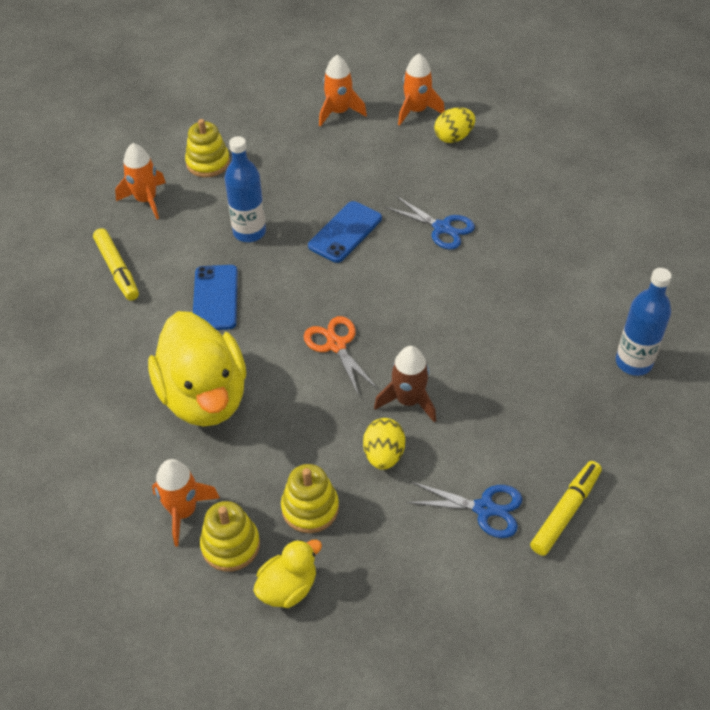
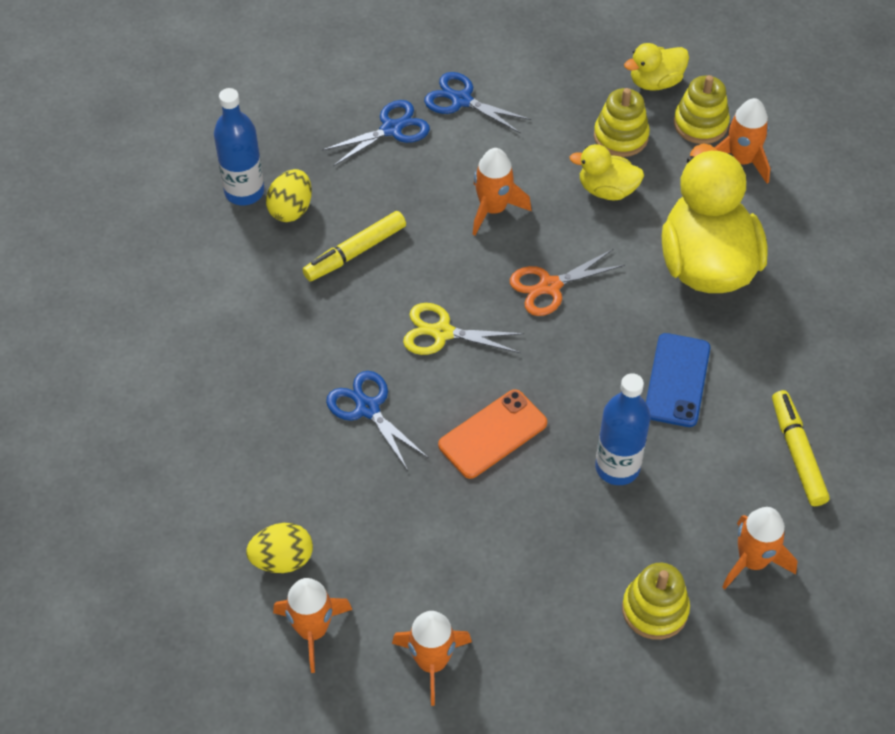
camera: 165 degrees left, 5 degrees up
(309, 446) = (607, 190): none -> yellow duck
(336, 345) = (550, 286): orange scissors -> orange scissors turned 75 degrees clockwise
(345, 232) = (492, 434): blue phone -> orange phone
(383, 455) = (537, 165): yellow egg -> yellow egg (291, 209)
(408, 401) = (493, 209): brown rocket -> orange rocket
(410, 290) = (442, 333): none -> yellow scissors
(537, 457) = (391, 129): none -> blue scissors
(565, 512) = (391, 82): yellow marker -> yellow marker (355, 252)

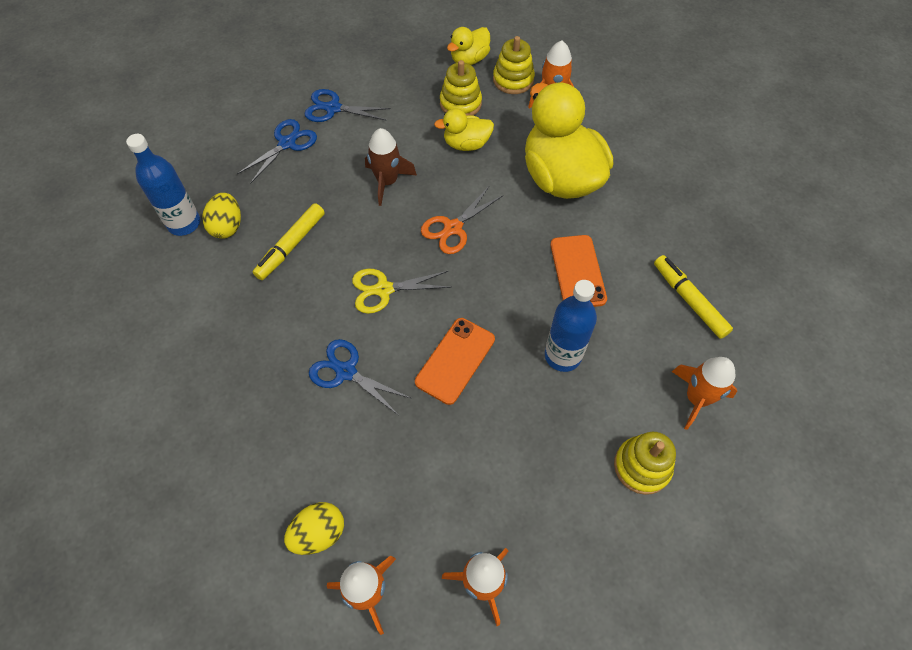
camera: 20 degrees left, 5 degrees up
(493, 209) = (387, 182): orange rocket -> brown rocket
(677, 380) = (577, 272): blue phone -> orange phone

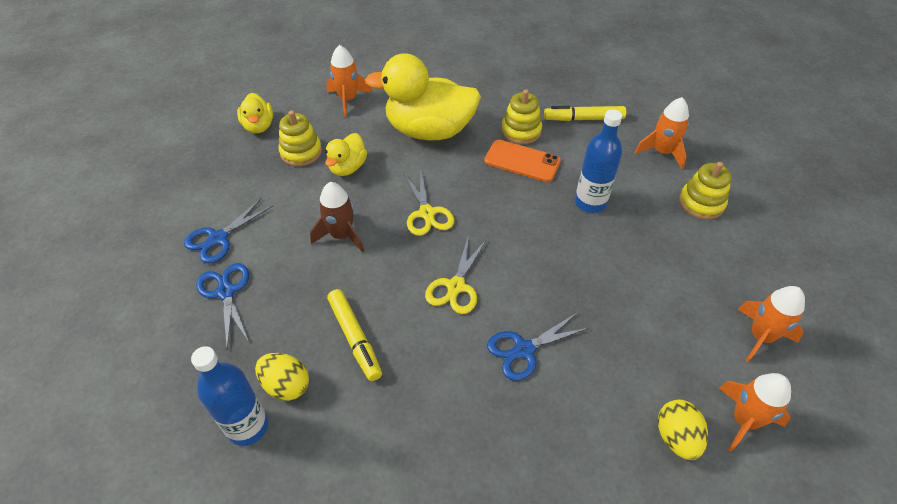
camera: 60 degrees left, 10 degrees down
(453, 228) = (427, 213): orange scissors -> yellow scissors
(455, 360) = (557, 268): orange phone -> none
(513, 80) = (308, 112): yellow stacking toy -> yellow stacking toy (521, 131)

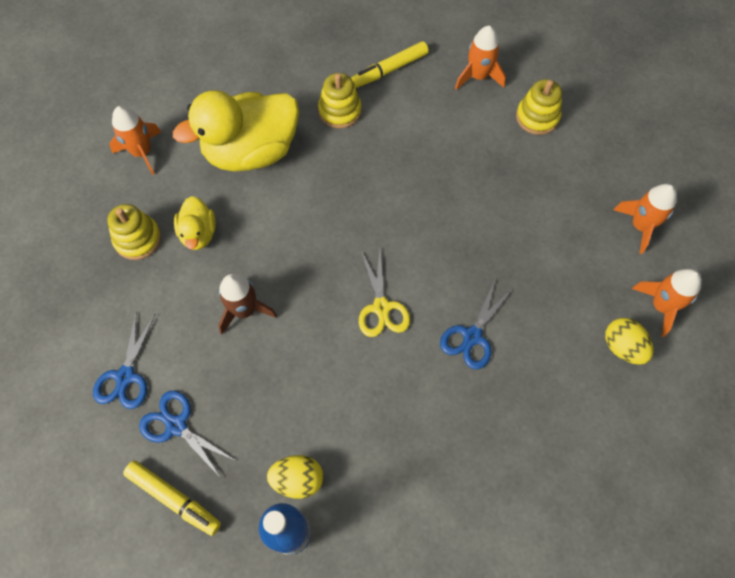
camera: 30 degrees left, 15 degrees up
(259, 126) = (68, 230): yellow duck -> none
(355, 338) = (327, 404): yellow marker -> yellow marker (174, 499)
(427, 213) = (309, 246): yellow scissors -> none
(522, 161) = (361, 145): orange phone -> none
(590, 203) = (446, 162): blue bottle -> none

